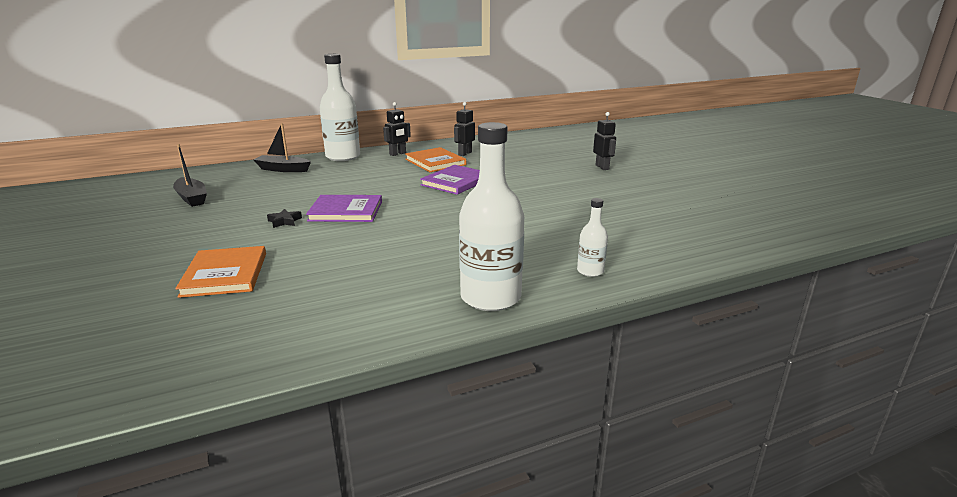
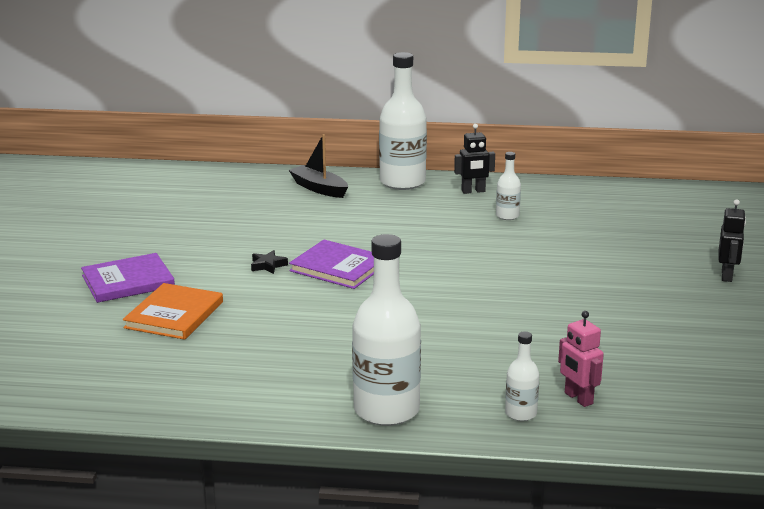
camera: 30 degrees right, 0 degrees up
(192, 198) = (201, 211): black boat -> none
(435, 162) = (507, 216): orange book -> white bottle
(456, 182) = (500, 254): purple book -> purple book (128, 281)
(464, 153) = (560, 209): black robot -> none
(613, 251) = (578, 398): none -> pink robot

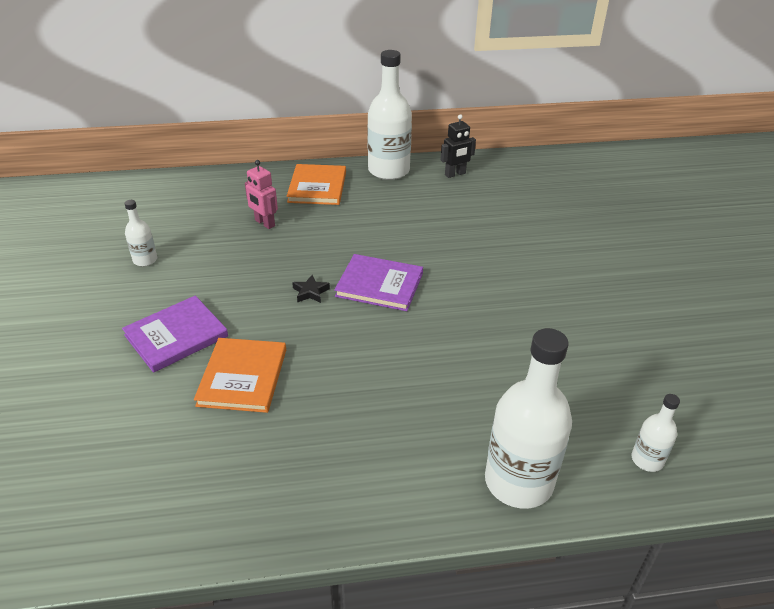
camera: 15 degrees left, 15 degrees up
(319, 188) = (317, 187): black boat -> orange book
(507, 216) = (499, 199): white bottle -> white bottle (145, 260)
(578, 398) = (686, 427): pink robot -> pink robot (264, 223)
(727, 276) = (716, 245): black robot -> none

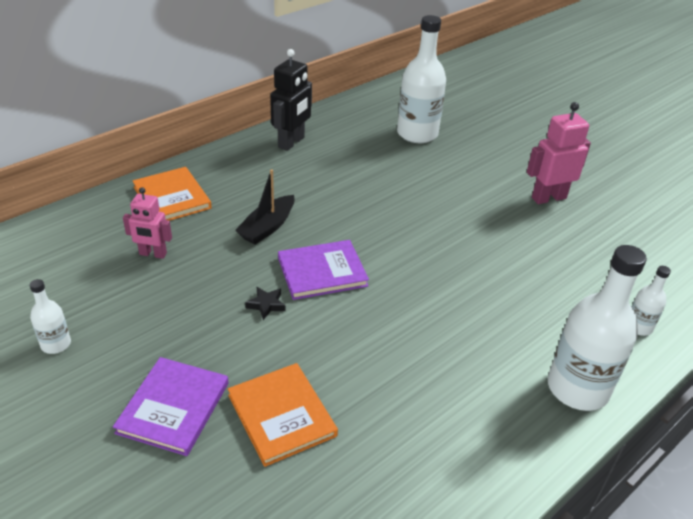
camera: 35 degrees left, 0 degrees up
(369, 234) = (267, 227): none -> black boat
(389, 170) = (227, 158): white bottle -> white bottle (417, 134)
(455, 174) = (291, 142): black robot -> black robot, size x1.51
(669, 303) = (548, 198): none -> pink robot

